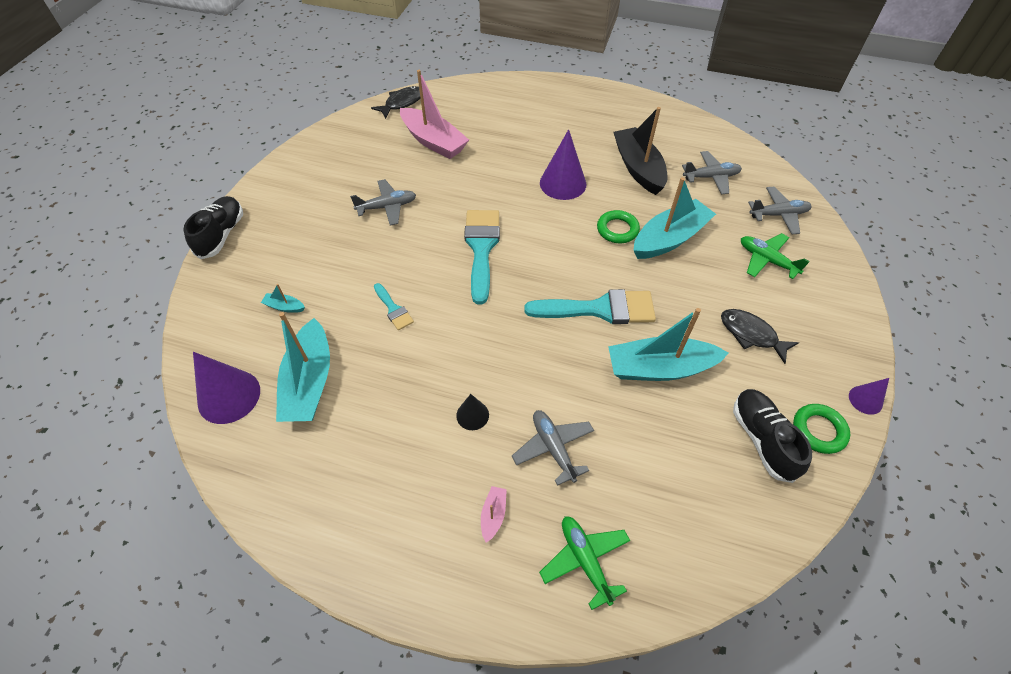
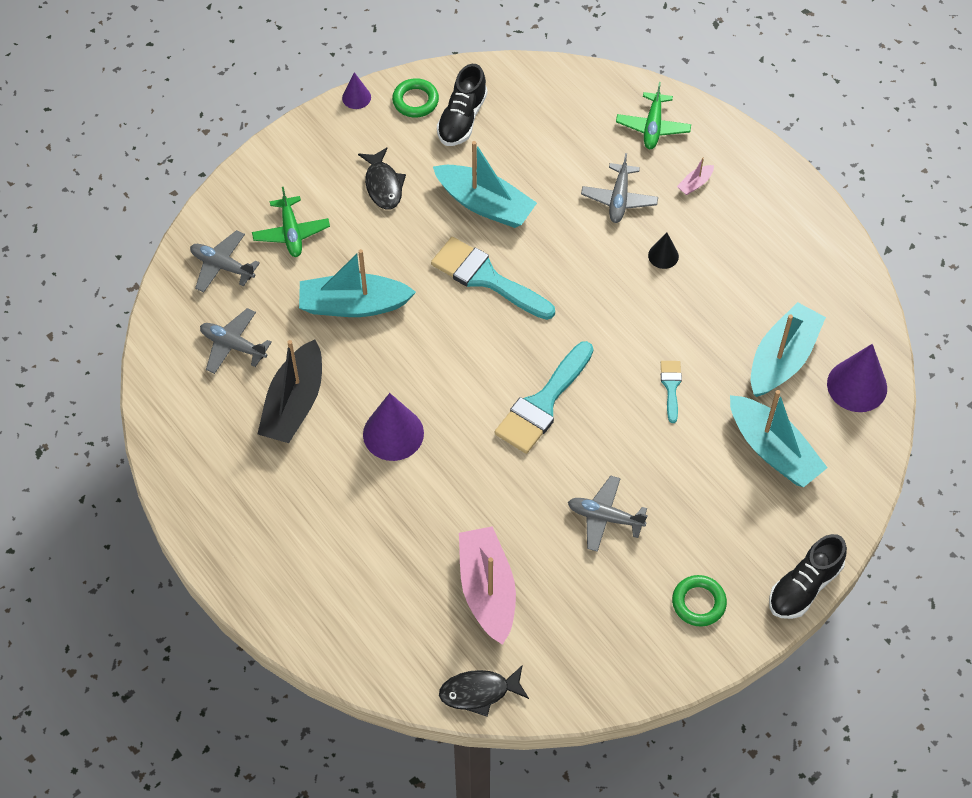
camera: 145 degrees left, 5 degrees up
(284, 307) = (773, 450): turquoise boat -> turquoise boat, size x2.41
(617, 230) = (392, 344): green ring -> green ring (698, 603)

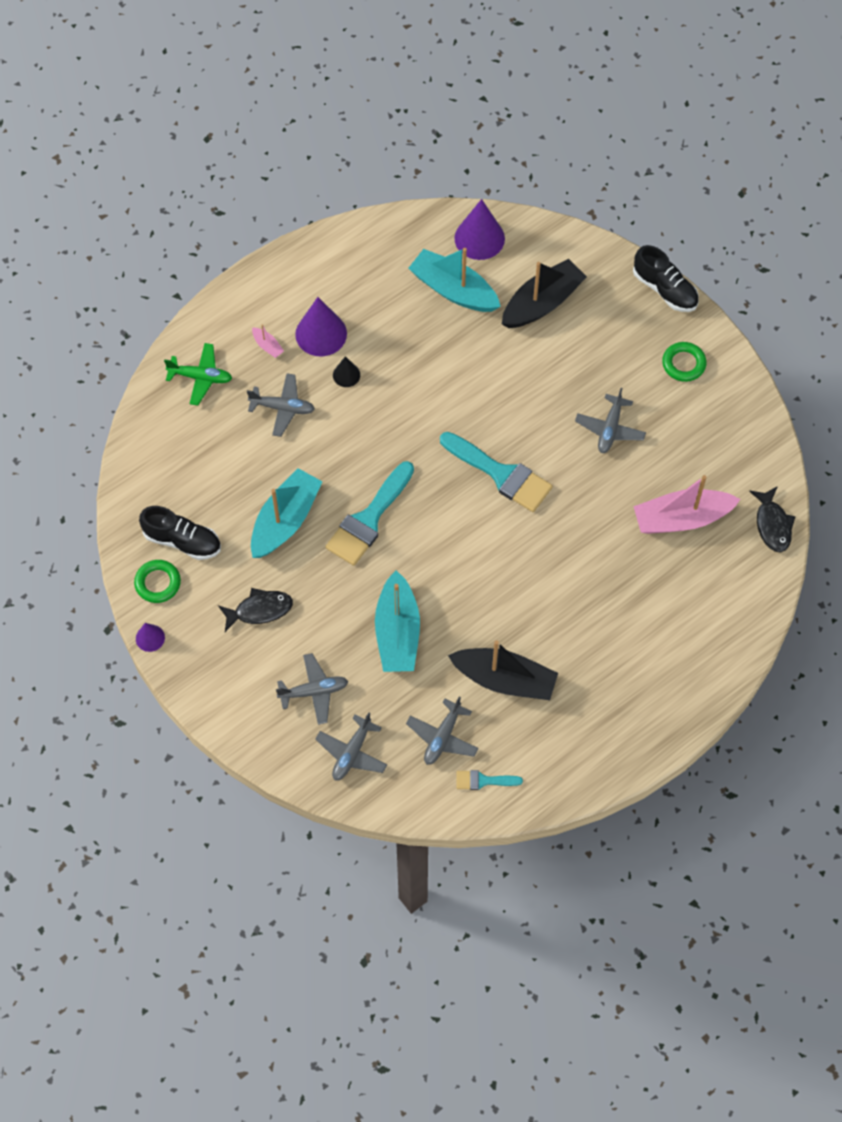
camera: 90 degrees left, 5 degrees up
(291, 232) = (314, 691): green plane -> grey plane
(393, 433) = (534, 595): purple cone -> purple cone (321, 334)
(671, 386) = (482, 374): turquoise brush -> turquoise brush (483, 781)
(773, 450) = (542, 303): turquoise boat -> black boat

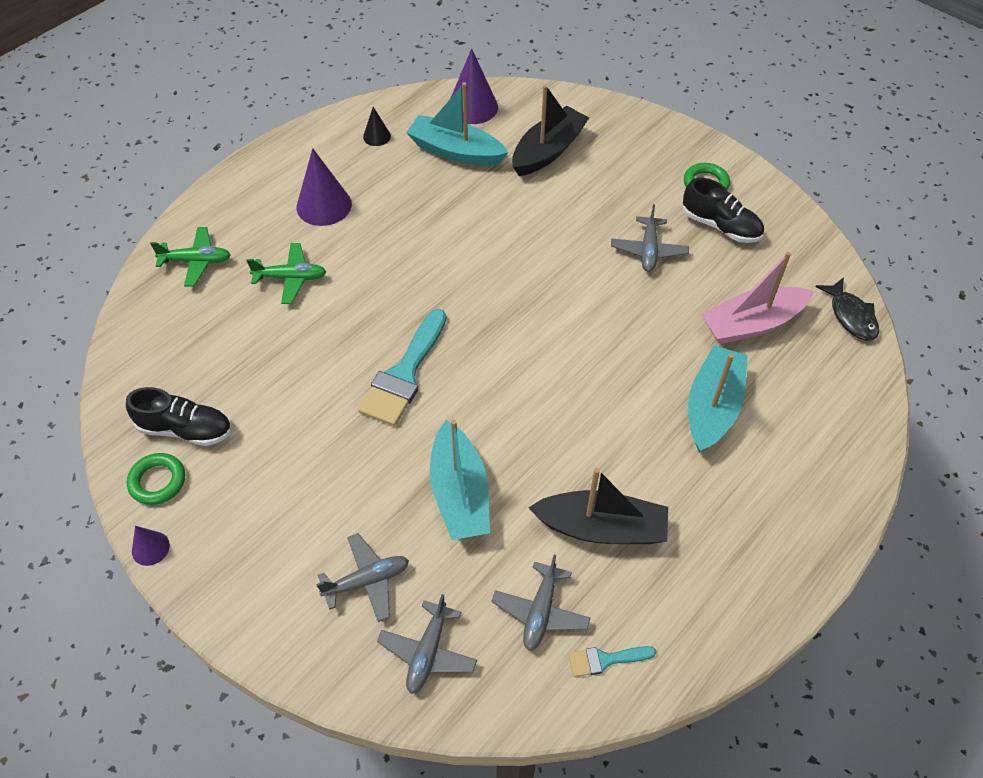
camera: 10 degrees left, 10 degrees down
(260, 610) = (287, 493): black fish -> none
(267, 346) = (267, 223): pink boat -> none
(283, 408) = (291, 278): grey plane -> green plane
(285, 520) = (307, 390): turquoise boat -> turquoise boat (712, 407)
(346, 375) = (356, 238): black cone -> black cone (376, 136)
(501, 474) = (543, 308): turquoise brush -> none
(664, 289) = (666, 125): black shoe -> black shoe (720, 226)

